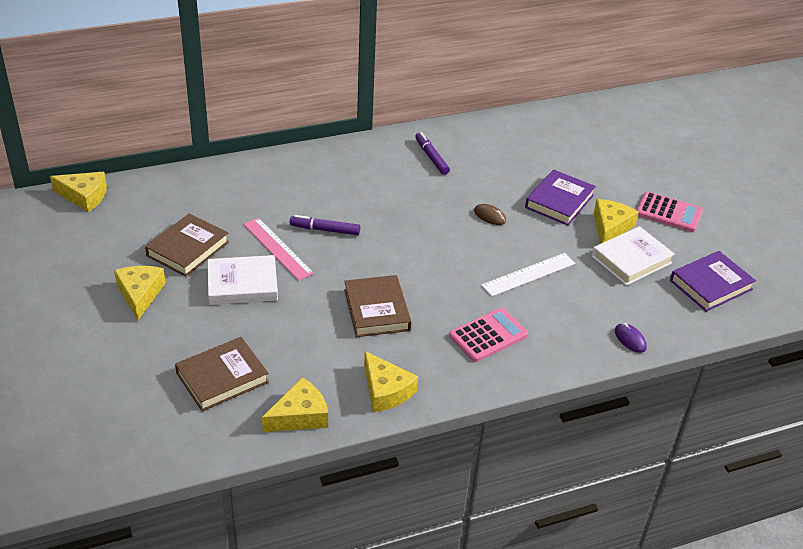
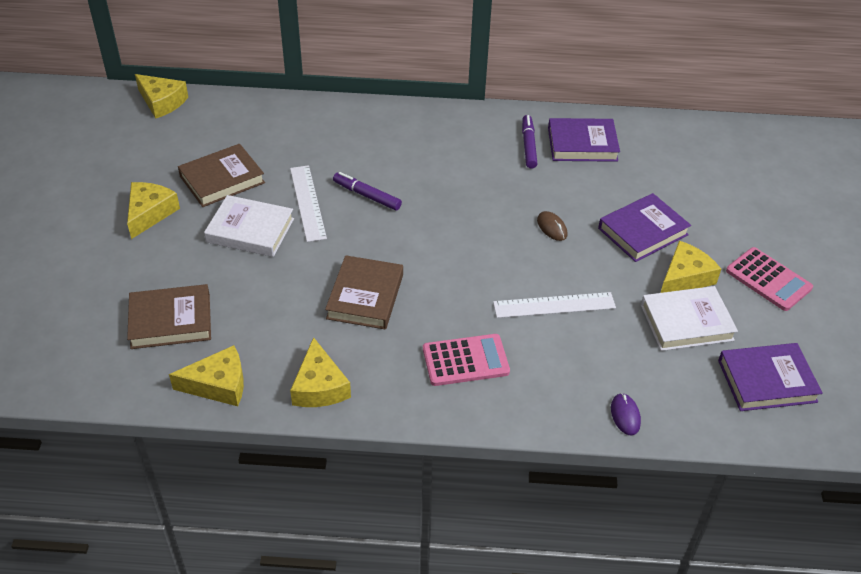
camera: 25 degrees right, 5 degrees up
(278, 248) = (307, 202): pink ruler -> white ruler
(472, 146) = (582, 144): none -> purple book

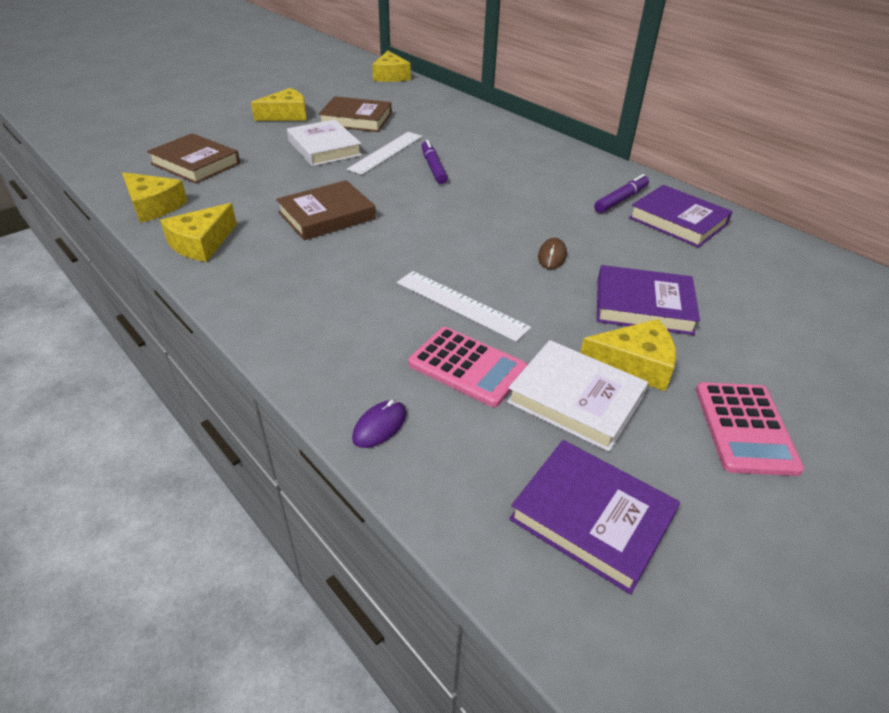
camera: 45 degrees right, 5 degrees down
(465, 360) = (322, 293): pink calculator -> pink calculator (467, 367)

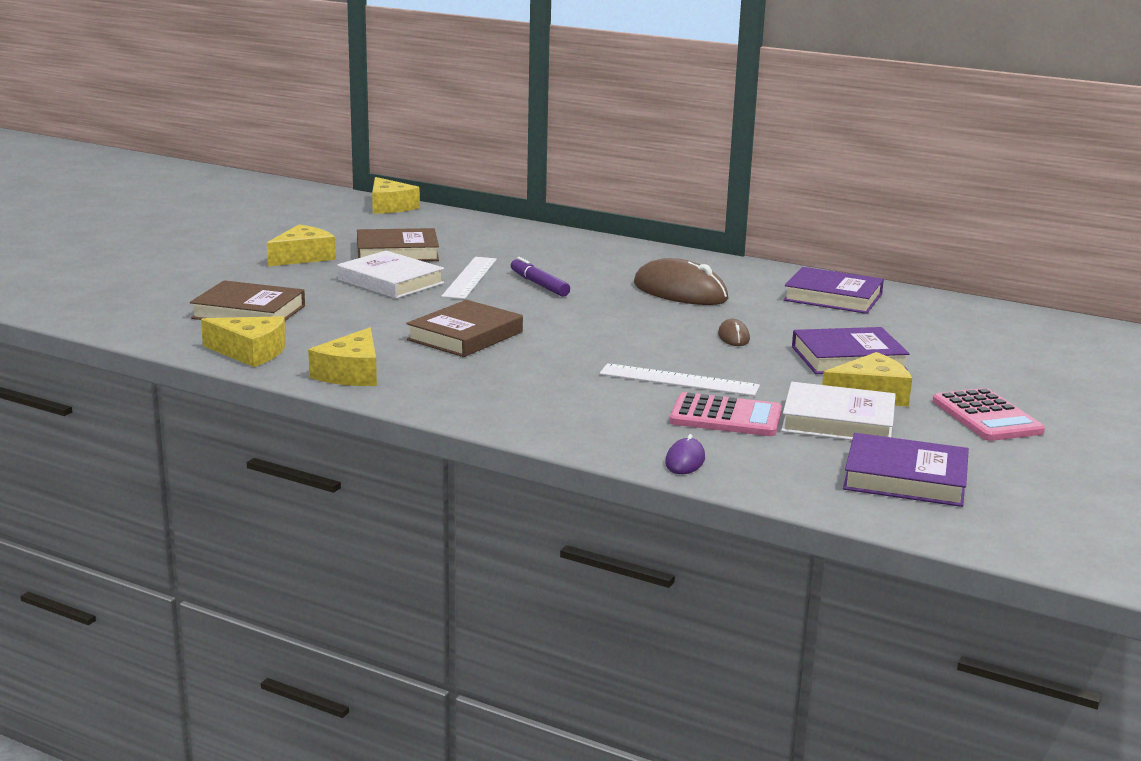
camera: 20 degrees left, 20 degrees down
(543, 193) = (680, 292): none -> brown mouse
(620, 200) = (764, 288): purple marker -> none

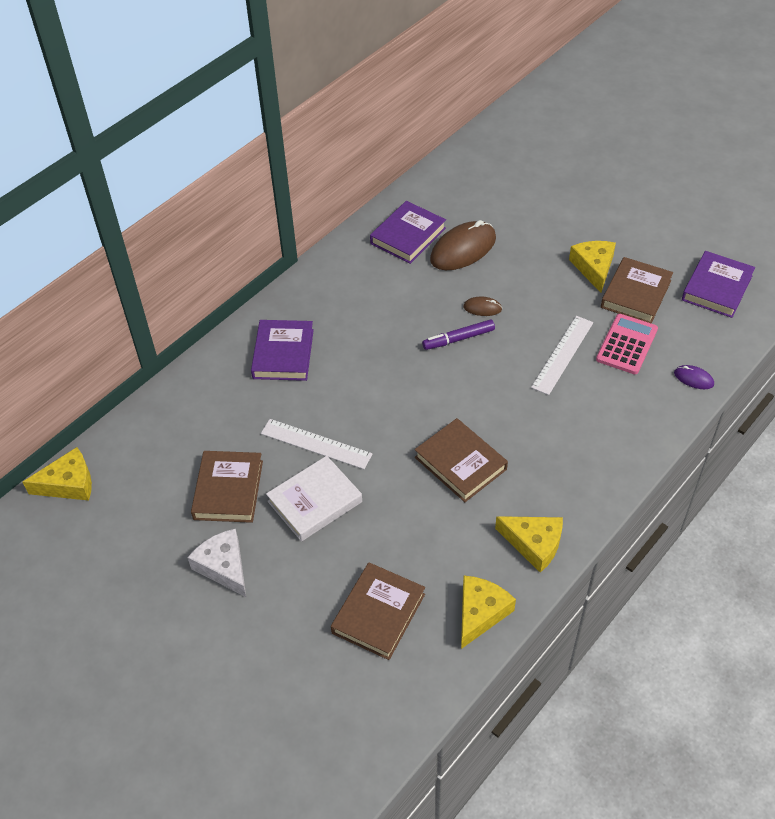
camera: 75 degrees left, 30 degrees up
(303, 257) = (223, 566): yellow cheese -> white cheese
(539, 285) = (344, 399): purple marker -> purple marker (459, 339)
(680, 292) = (379, 316): brown mouse -> brown mouse (463, 249)
(838, 421) = (635, 294): white book -> brown book
(848, 358) = (530, 261): purple book -> purple book (283, 354)
(986, 417) = (630, 228): pink calculator -> none

